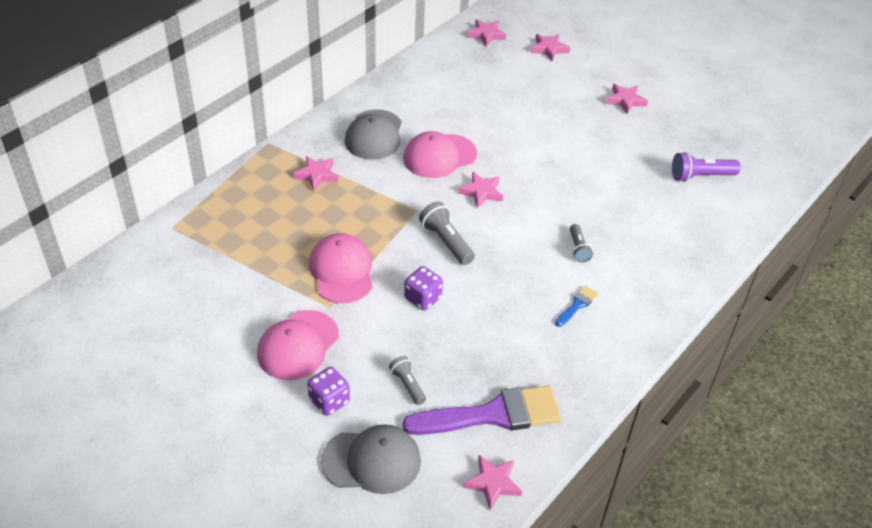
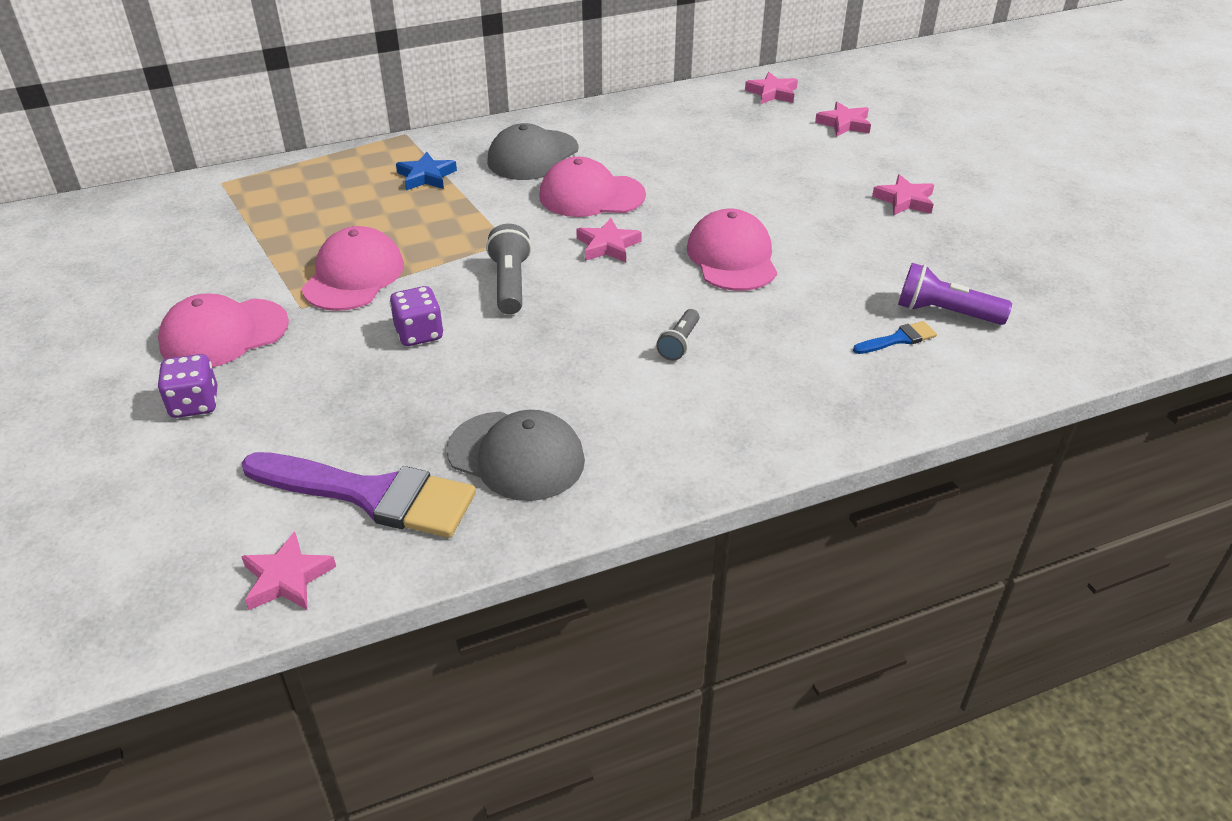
camera: 30 degrees right, 5 degrees down
(317, 175) = (426, 176): pink star -> blue star
(371, 461) = (170, 488): grey cap -> grey cap (516, 456)
(408, 385) = (302, 421): grey flashlight -> none
(560, 176) = (732, 257): none -> pink cap
(577, 305) = (614, 407): blue brush -> blue brush (898, 339)

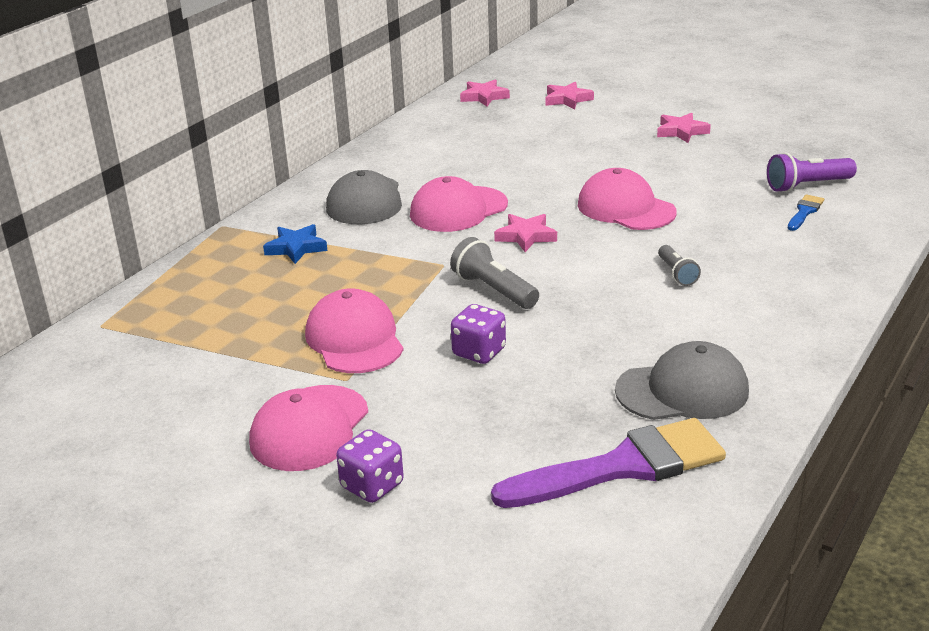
camera: 35 degrees left, 10 degrees down
(287, 578) = (652, 549): pink star -> none

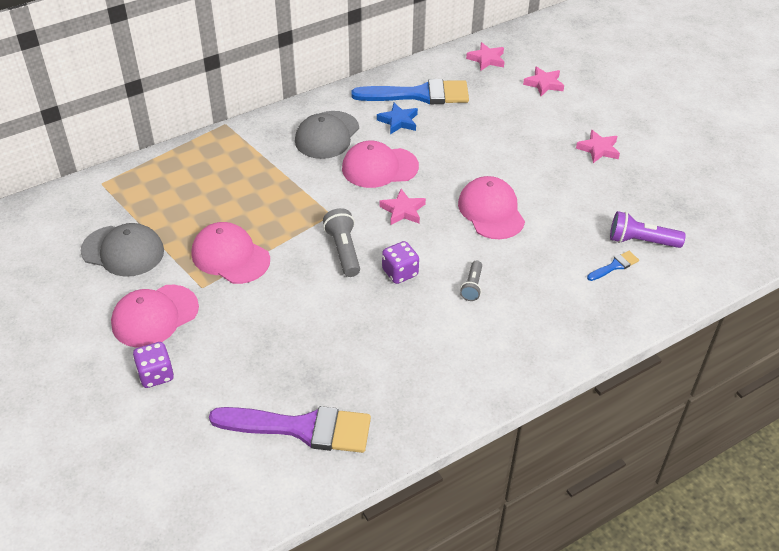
camera: 25 degrees right, 15 degrees up
(296, 248) = (254, 162): blue star -> blue star (398, 121)
(354, 339) = (230, 256): pink cap -> pink cap turned 60 degrees counterclockwise
(438, 141) = (419, 95): none -> blue brush
(479, 352) = (293, 299): purple dice -> purple dice (400, 273)
(682, 390) = (388, 387): grey cap -> grey cap (123, 251)

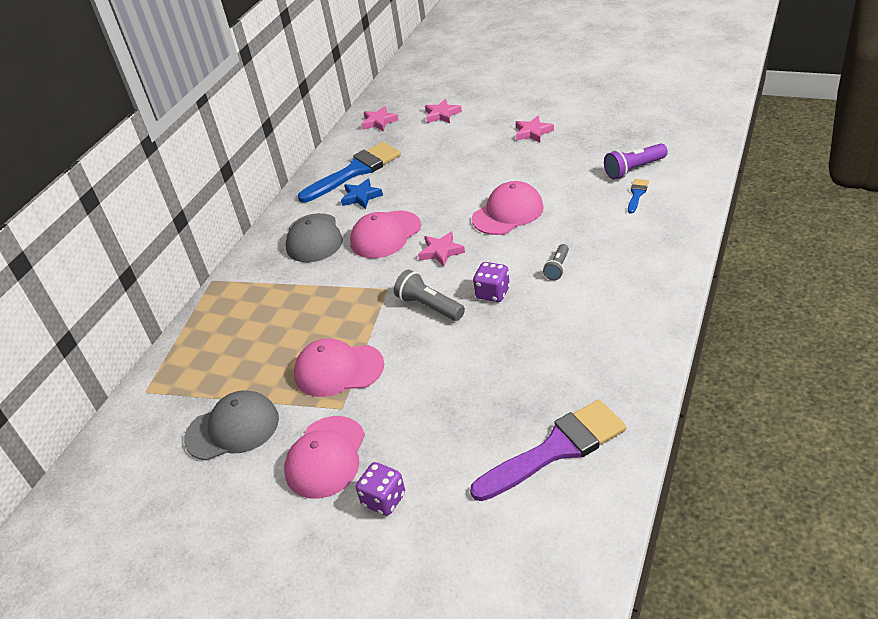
camera: 30 degrees left, 5 degrees down
(472, 286) = (557, 268): grey flashlight -> grey flashlight turned 45 degrees clockwise
(491, 211) = (508, 213): pink cap -> pink cap turned 105 degrees clockwise

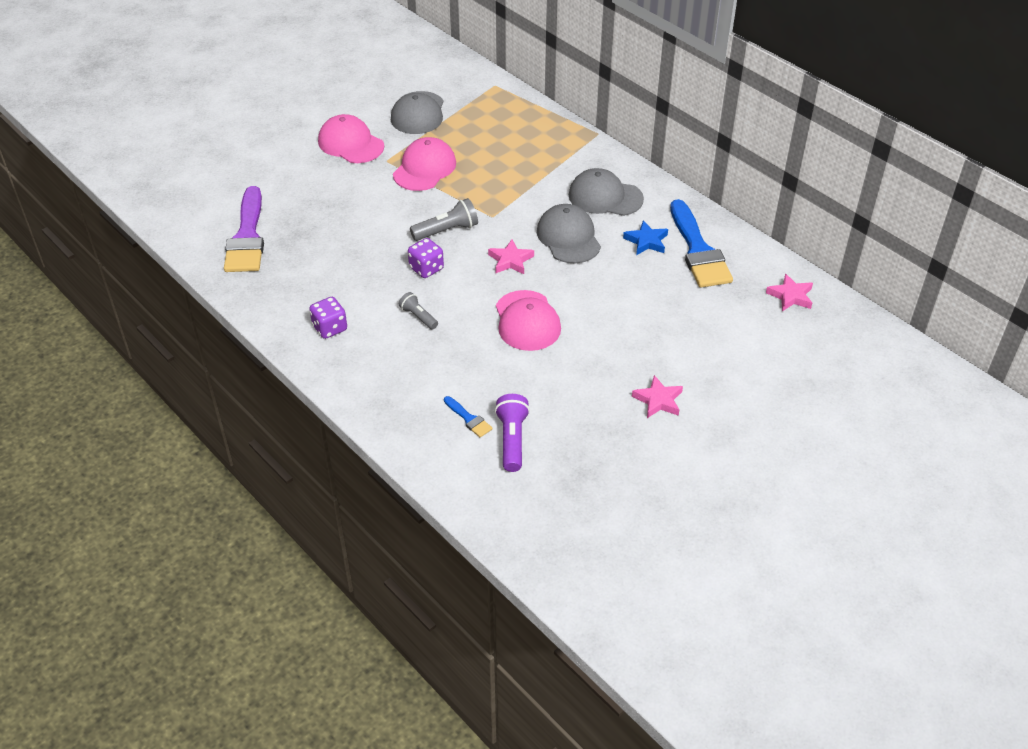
camera: 110 degrees right, 5 degrees up
(384, 500) = (292, 156): purple dice -> purple dice (330, 328)
(385, 235) = (568, 237): pink cap -> grey cap
(442, 114) = (764, 347): pink star -> none

